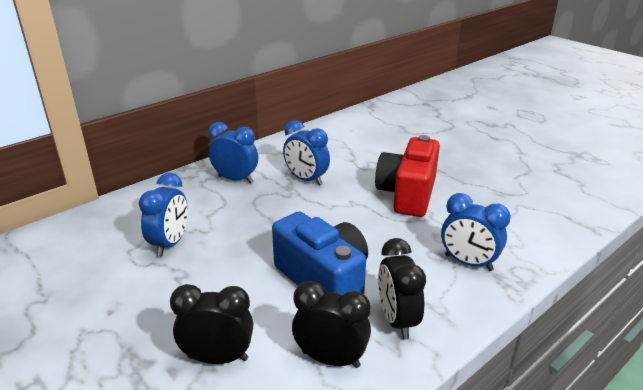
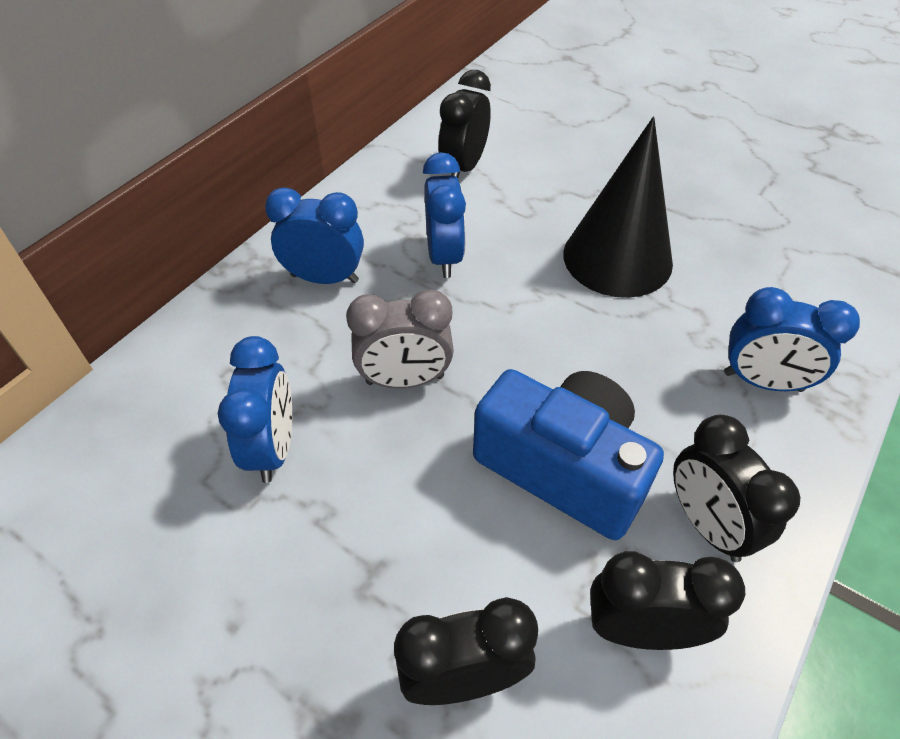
camera: 15 degrees left, 20 degrees up
(255, 228) = (405, 380): none -> grey clock
(306, 179) = (444, 256): blue clock -> blue clock turned 120 degrees counterclockwise
(338, 143) = (464, 167): none -> black clock
(407, 194) = (617, 258): red camera -> black cone

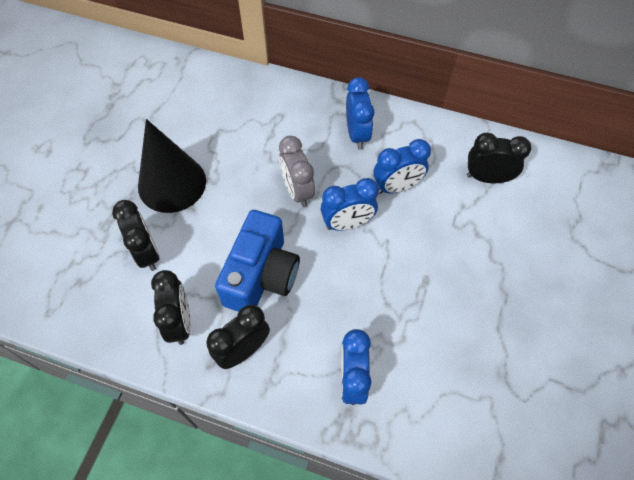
camera: 75 degrees right, 10 degrees up
(273, 448) = (242, 149): blue clock -> blue clock (347, 223)
(617, 258) = (434, 284): black cone -> black cone (172, 183)

